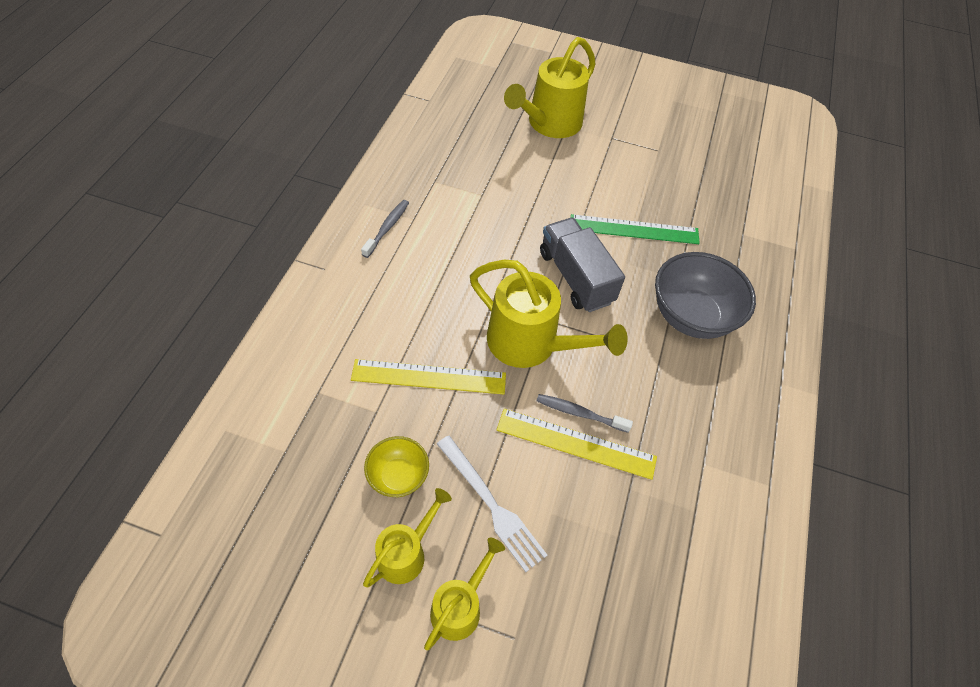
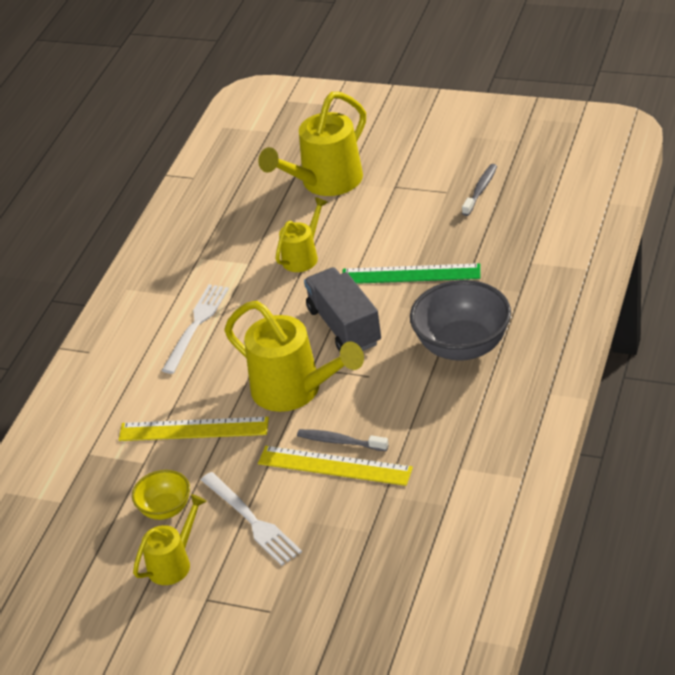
camera: 10 degrees right, 15 degrees down
(387, 228) = (150, 307): grey toothbrush -> grey toothbrush (480, 190)
(432, 254) = (196, 325): none -> white fork
(460, 605) = (222, 594): yellow watering can -> yellow watering can (303, 256)

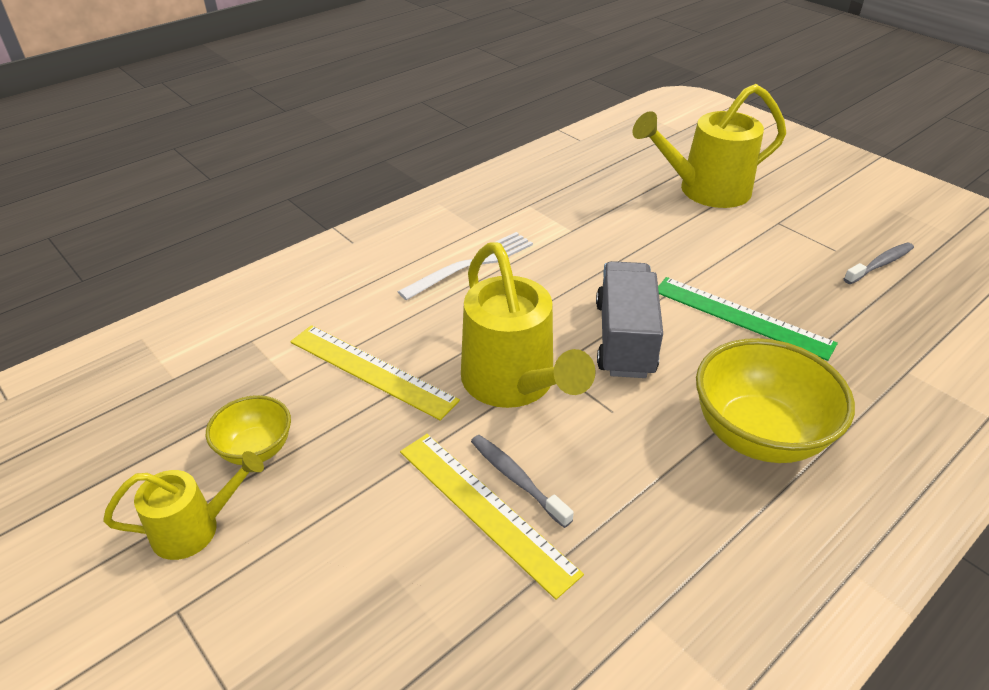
camera: 25 degrees right, 0 degrees up
(252, 521) = (328, 527): white fork -> none
(303, 256) = (632, 247): yellow watering can -> none
(463, 346) = (758, 435): grey bowl -> yellow bowl

